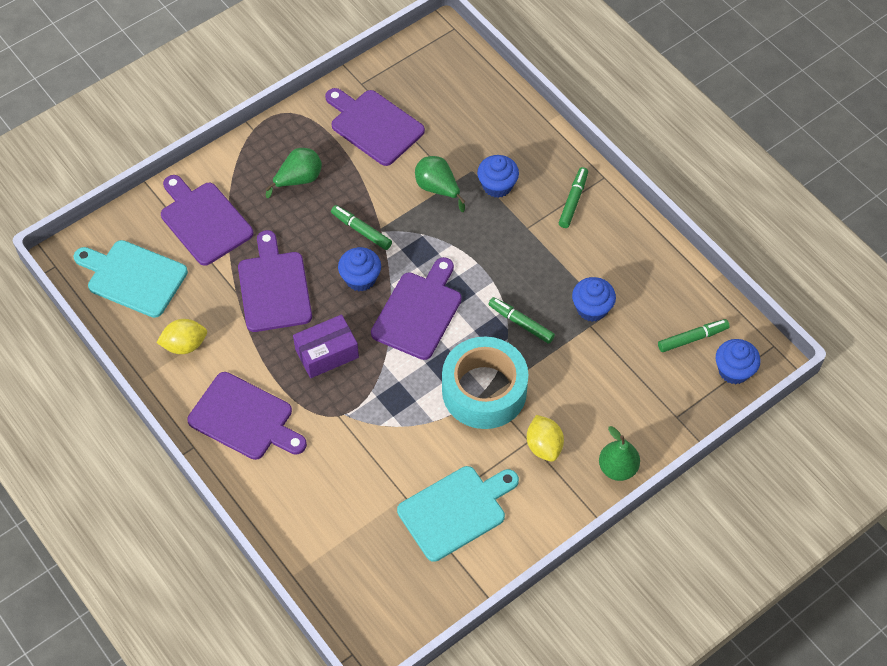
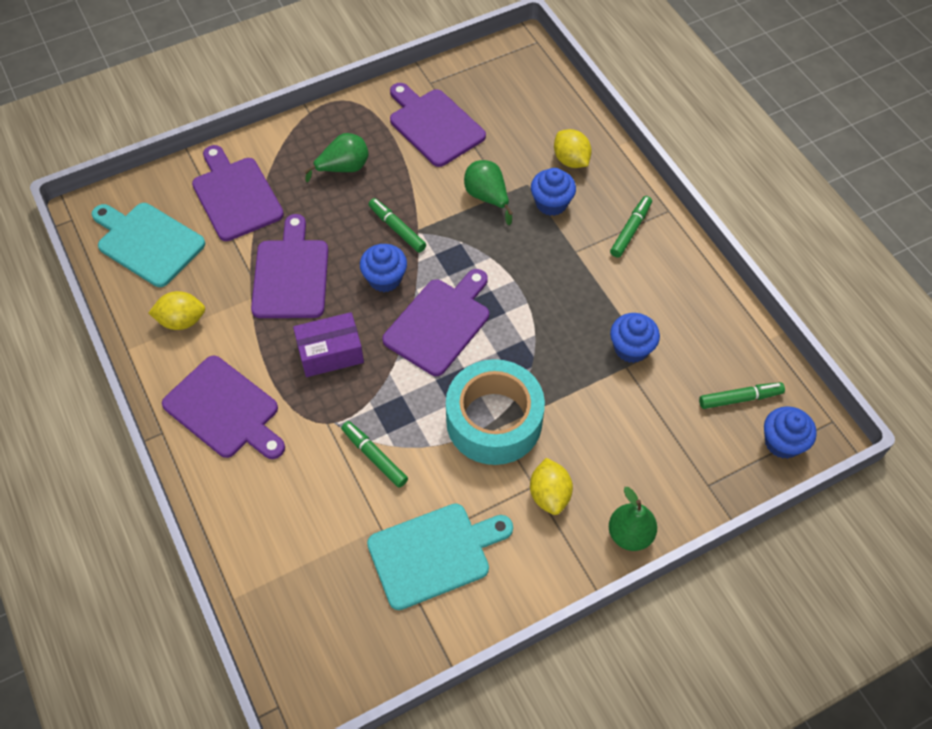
camera: 10 degrees right, 0 degrees up
(507, 142) = (571, 160): none -> yellow lemon
(521, 323) = (549, 352): green marker -> green marker (374, 457)

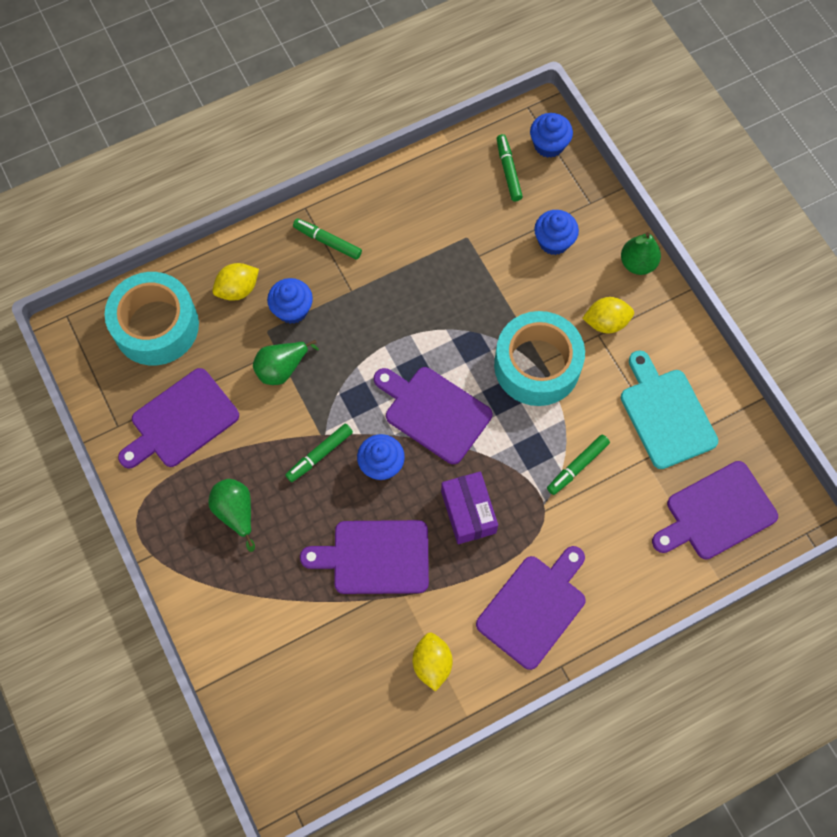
camera: 90 degrees left, 10 degrees up
(148, 242) = (330, 715): turquoise cutting board -> none
(236, 196) = (269, 625): purple cutting board -> purple cutting board (716, 512)
(529, 102) = (156, 326): none -> turquoise tape
(631, 348) = (459, 250): blue cupcake -> blue cupcake (553, 241)

